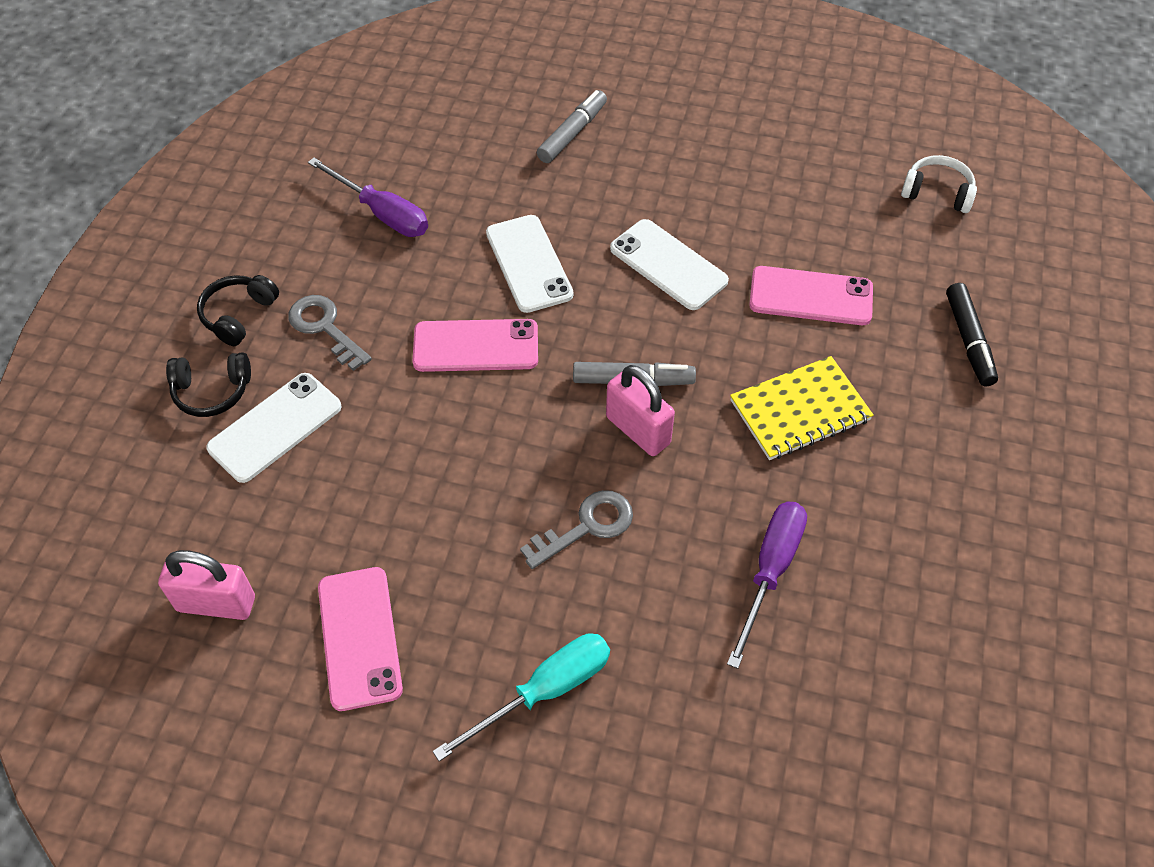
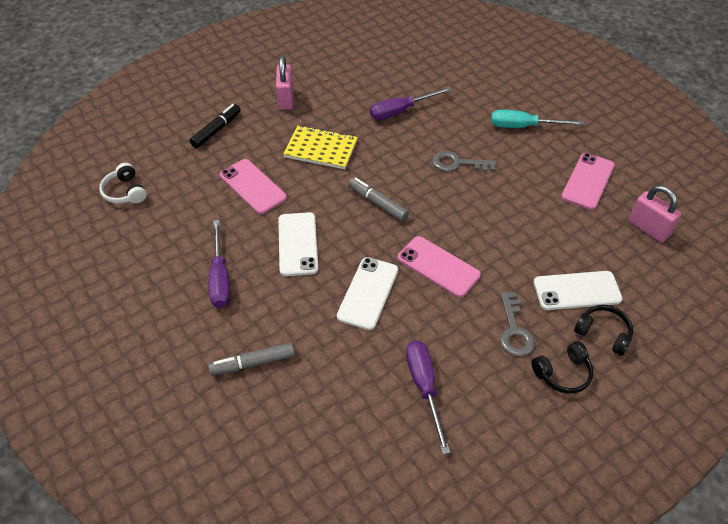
camera: 140 degrees left, 5 degrees down
(638, 430) = (398, 183): pink padlock -> pink padlock (286, 99)
(703, 179) = (220, 278): none -> purple screwdriver

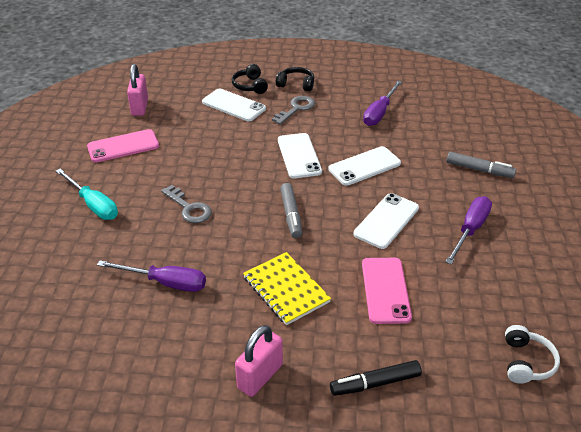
camera: 140 degrees left, 10 degrees down
(438, 266) = (299, 156): pink phone -> white phone

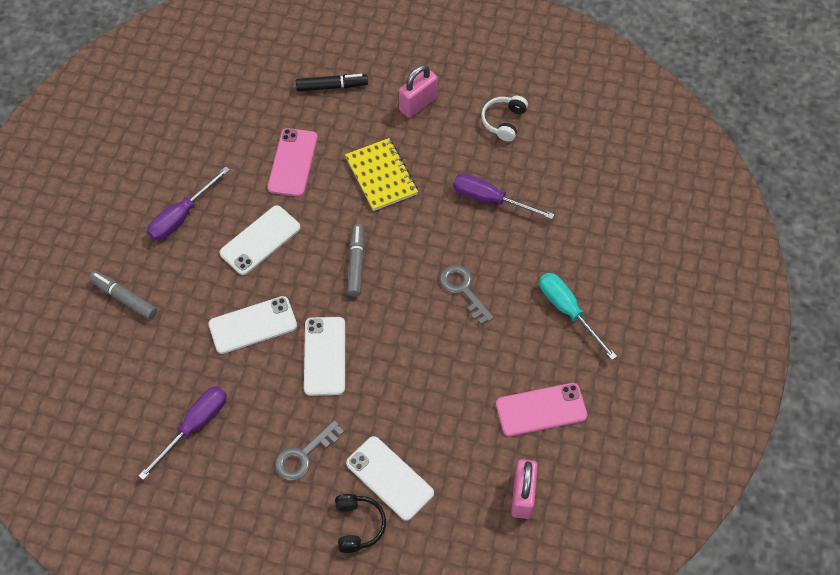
camera: 170 degrees left, 20 degrees up
(296, 84) = (289, 517): black headphones -> none
(526, 362) = (209, 85): white headphones -> white headphones (504, 121)

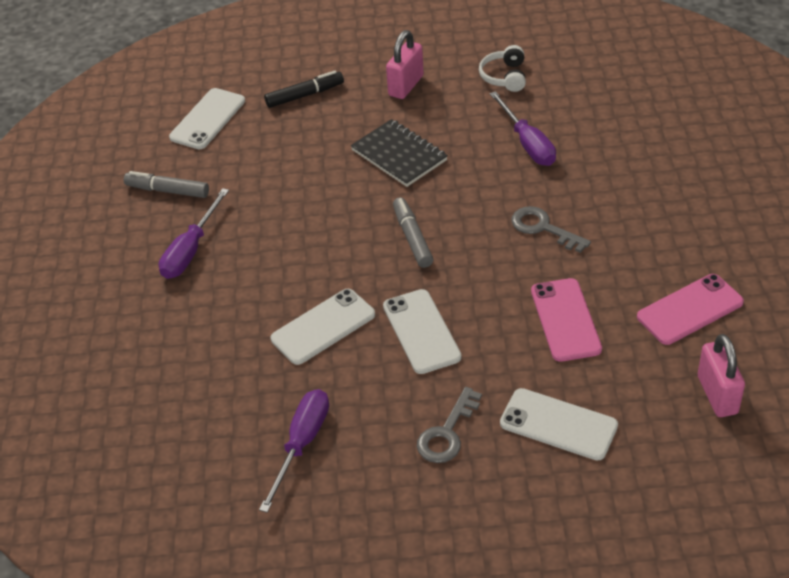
camera: 15 degrees left, 15 degrees down
(124, 298) = (158, 345): grey marker -> grey marker (168, 191)
(260, 240) = (292, 247): white phone -> white phone (207, 119)
(293, 162) = (295, 169): pink phone -> pink phone (565, 320)
(358, 525) = (547, 482): black headphones -> none
(381, 176) = (399, 155): yellow notebook -> black notebook
(490, 199) = (527, 143): purple screwdriver -> purple screwdriver turned 120 degrees counterclockwise
(568, 311) = (666, 215): turquoise screwdriver -> none

